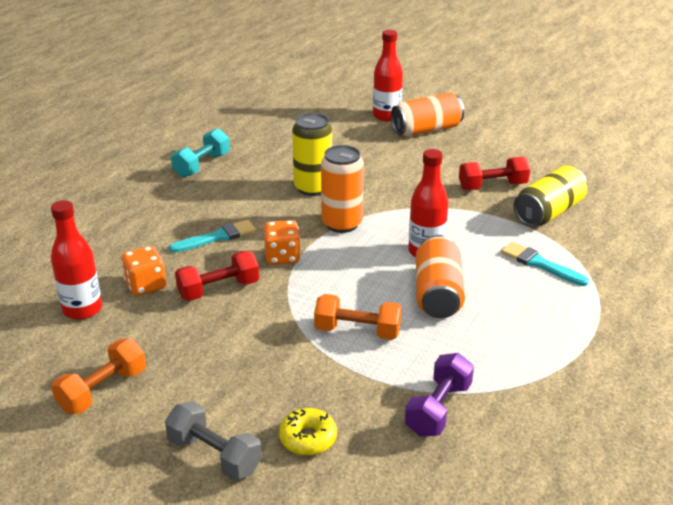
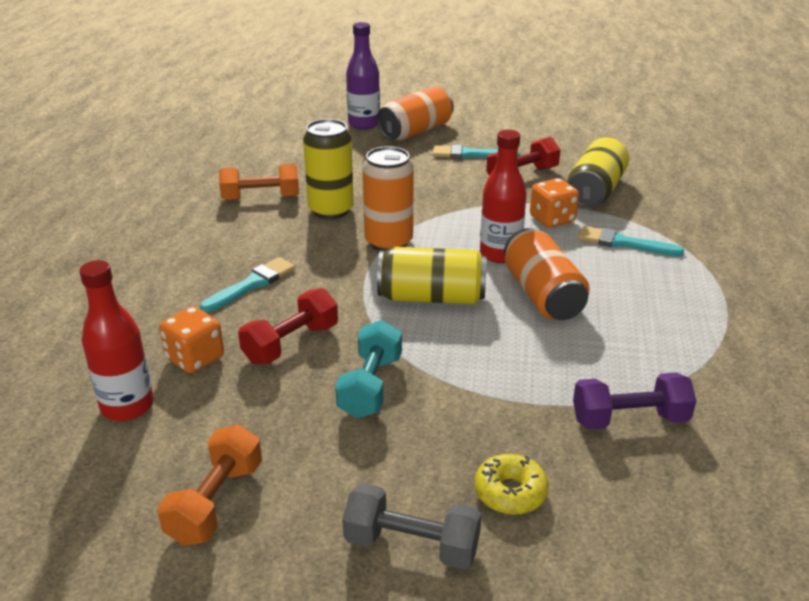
camera: 20 degrees left, 0 degrees up
(202, 165) = (183, 208): turquoise dumbbell -> turquoise dumbbell (370, 386)
(282, 257) = (344, 291): orange dice -> orange dice (552, 219)
(346, 276) = (431, 297): none -> yellow can
(357, 331) = (484, 354): orange dumbbell -> orange dumbbell (261, 198)
(386, 116) = (364, 124): red bottle -> purple bottle
(438, 409) = (629, 419): purple dumbbell -> purple dumbbell turned 75 degrees clockwise
(460, 159) = (470, 154): none -> turquoise brush

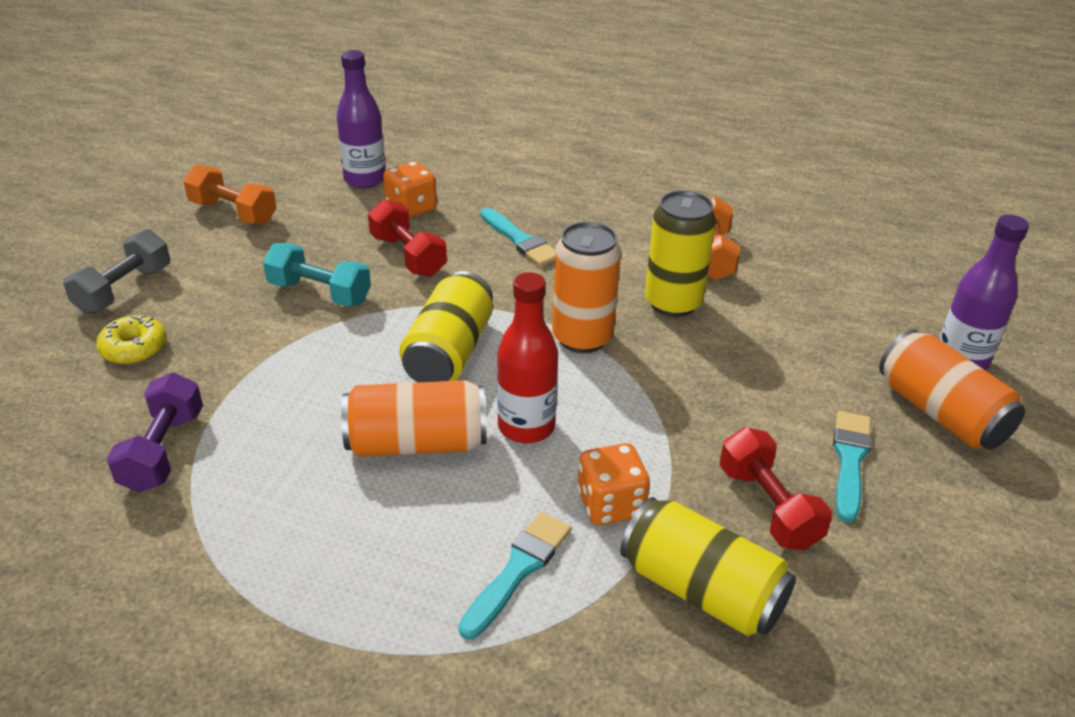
camera: 100 degrees right, 5 degrees up
(127, 406) = (365, 179): red bottle -> purple bottle

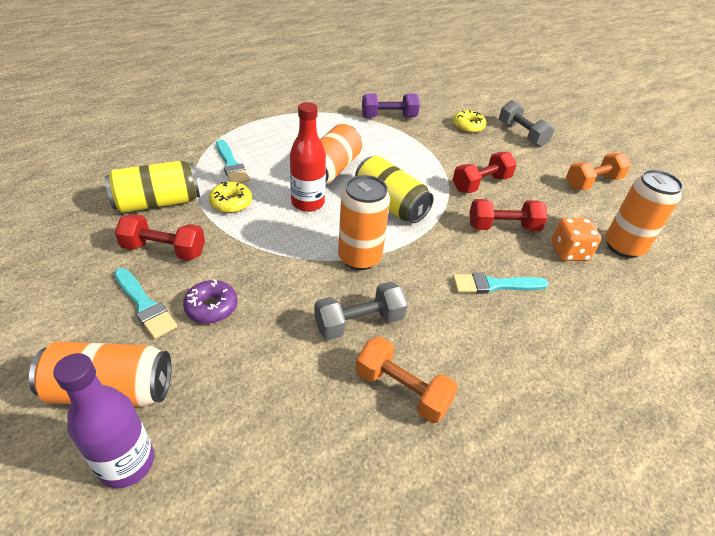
camera: 120 degrees right, 5 degrees up
(163, 451) = (389, 117): purple dumbbell -> purple dumbbell turned 45 degrees counterclockwise
(320, 293) = (481, 184): turquoise dumbbell -> red dumbbell
(365, 179) = (623, 246): purple bottle -> orange can
(610, 505) = (231, 203): orange dice -> yellow donut
(673, 303) = (359, 322): yellow can -> grey dumbbell
(784, 408) = (211, 307): none -> purple donut

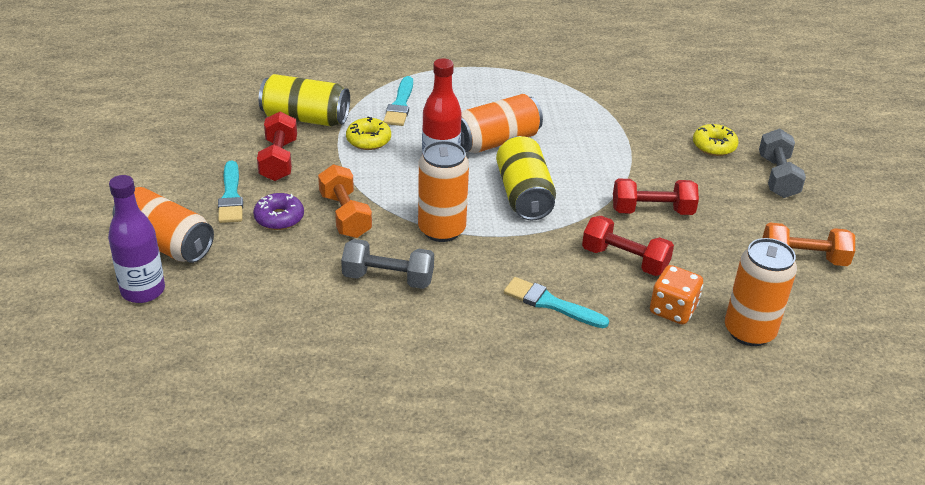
camera: 35 degrees right, 5 degrees down
(164, 250) = (278, 160): red dumbbell -> red dumbbell turned 45 degrees clockwise
(389, 117) = (623, 106): purple dumbbell -> none
(402, 390) = (373, 339): orange dumbbell -> orange dumbbell (345, 215)

